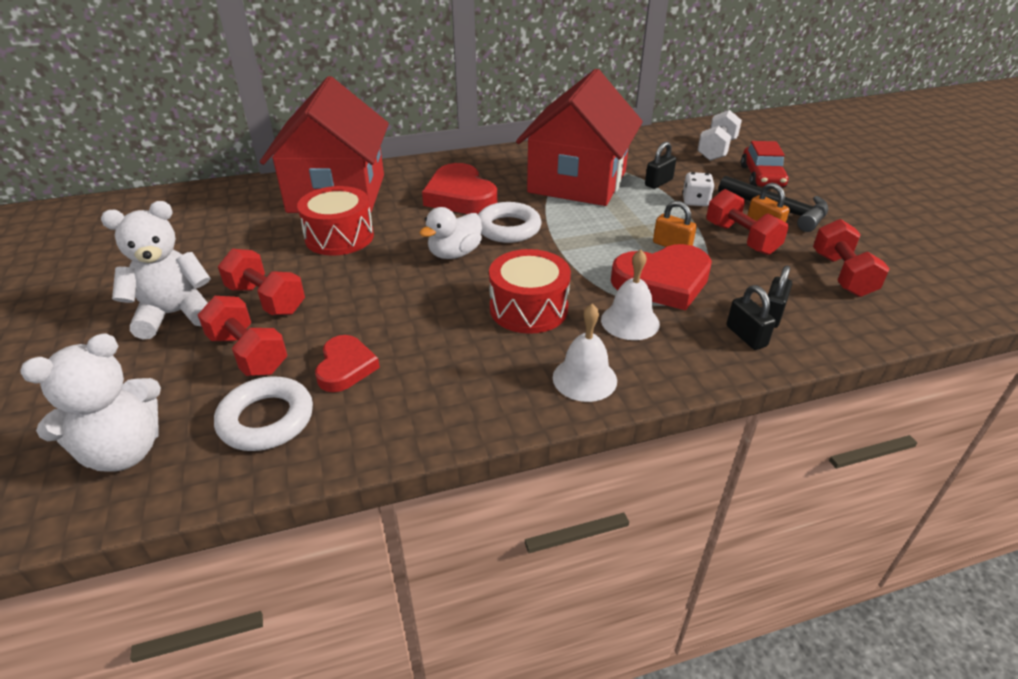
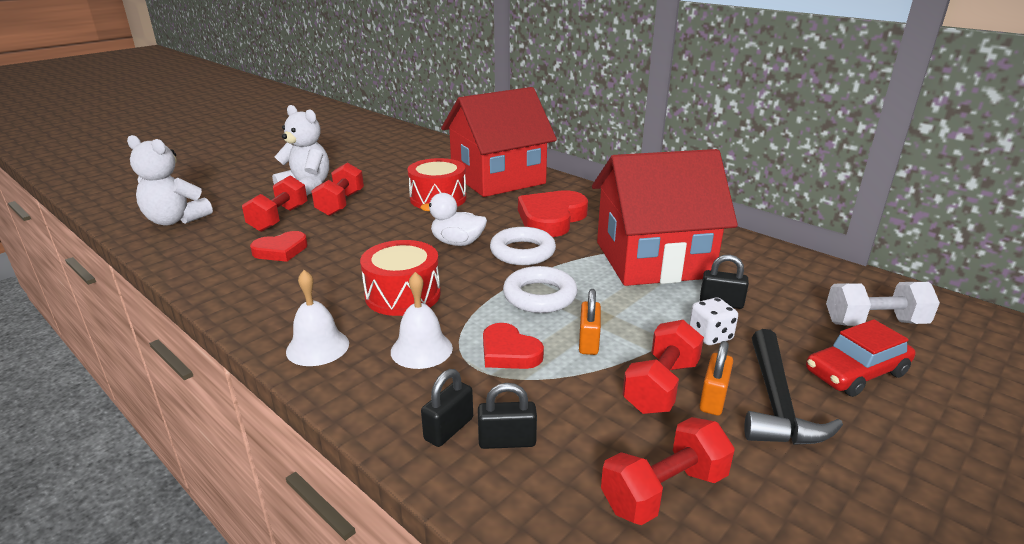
camera: 60 degrees right, 10 degrees down
(266, 419) = (216, 245): white ring -> white ring (539, 296)
(662, 282) = (509, 352): red heart -> red heart, size x0.60

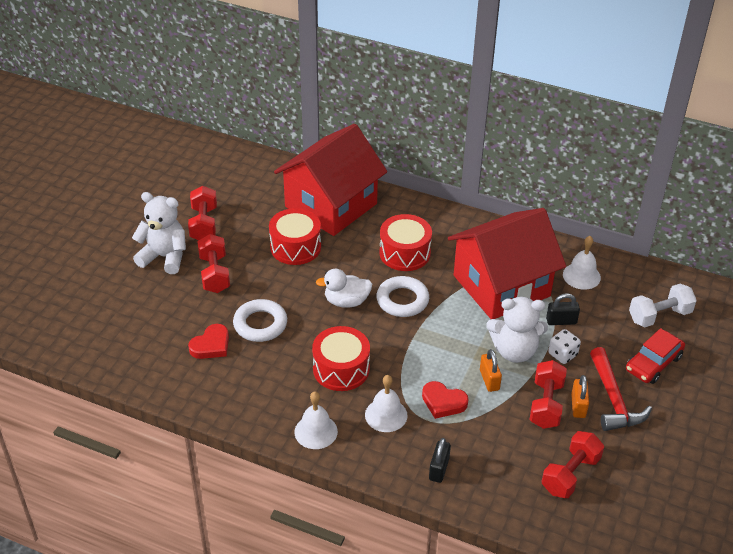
camera: 20 degrees left, 15 degrees up
(175, 220) = (85, 330): white teddy bear -> white teddy bear (514, 351)
(279, 218) = (176, 306): red dumbbell -> red dumbbell (204, 224)
(507, 441) = (476, 468): black padlock -> none
(539, 296) = (438, 345): white ring -> white ring (260, 324)
(551, 218) = (405, 253): red heart -> red drum
(765, 267) = (581, 276): none -> white bell
(776, 403) = (613, 399): black hammer -> red hammer

